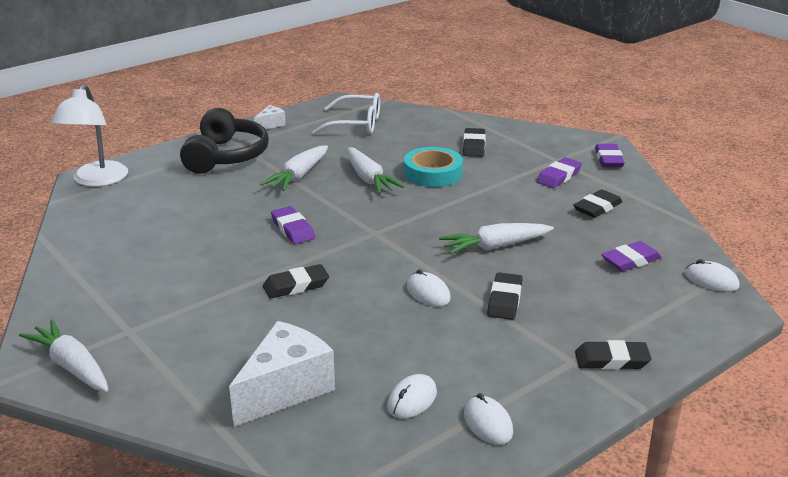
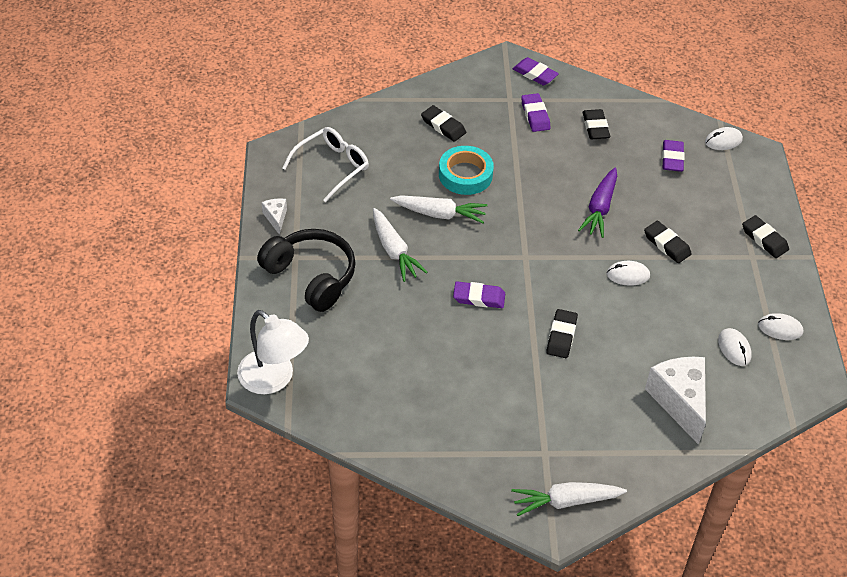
camera: 55 degrees left, 20 degrees up
(495, 246) = (600, 208): white carrot -> purple carrot
(611, 360) = (764, 239): black eraser -> black eraser turned 75 degrees counterclockwise

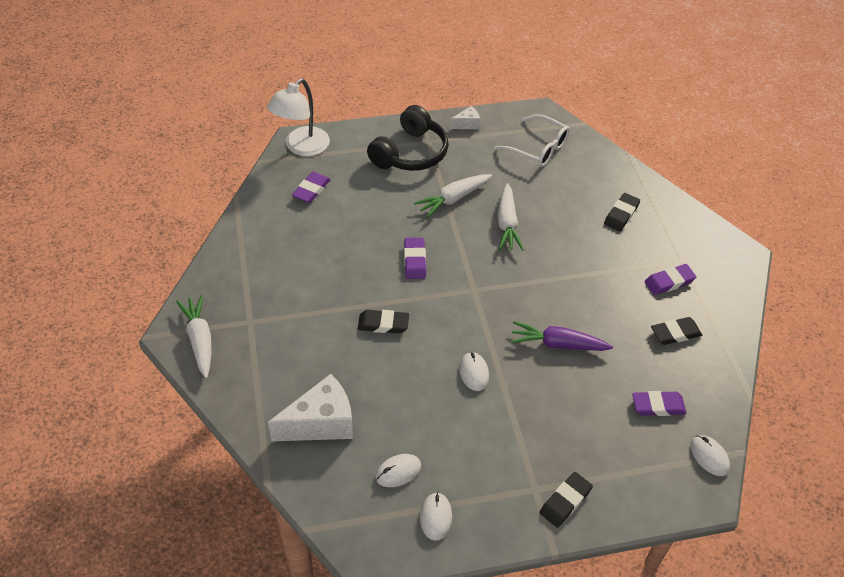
camera: 80 degrees right, 0 degrees up
(465, 175) = (563, 236): turquoise tape -> none
(535, 74) = (731, 277): purple eraser -> purple eraser (311, 190)
(666, 244) = (526, 405): black eraser -> none

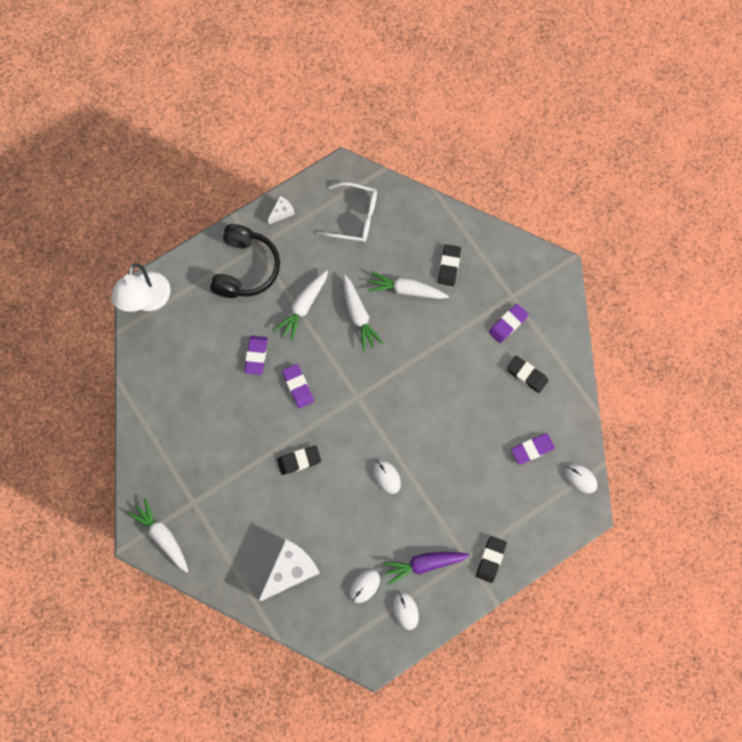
camera: 20 degrees left, 25 degrees up
(311, 190) = (179, 346): purple eraser -> purple eraser (256, 356)
(558, 344) = (440, 423): purple carrot -> purple carrot (424, 564)
(567, 219) = (406, 290): none -> white carrot
(675, 333) = (526, 375): black eraser -> black eraser turned 75 degrees clockwise

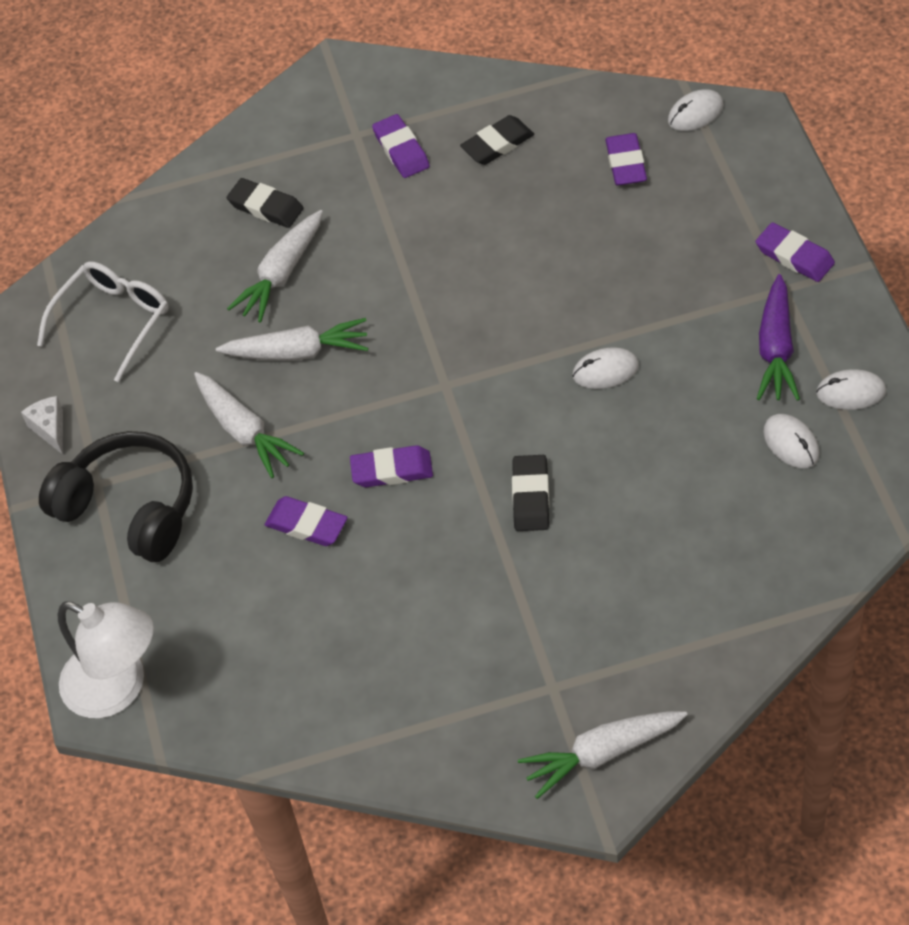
camera: 65 degrees left, 20 degrees down
(291, 570) = (730, 550): white cheese -> none
(490, 559) = (794, 256): black eraser -> purple eraser

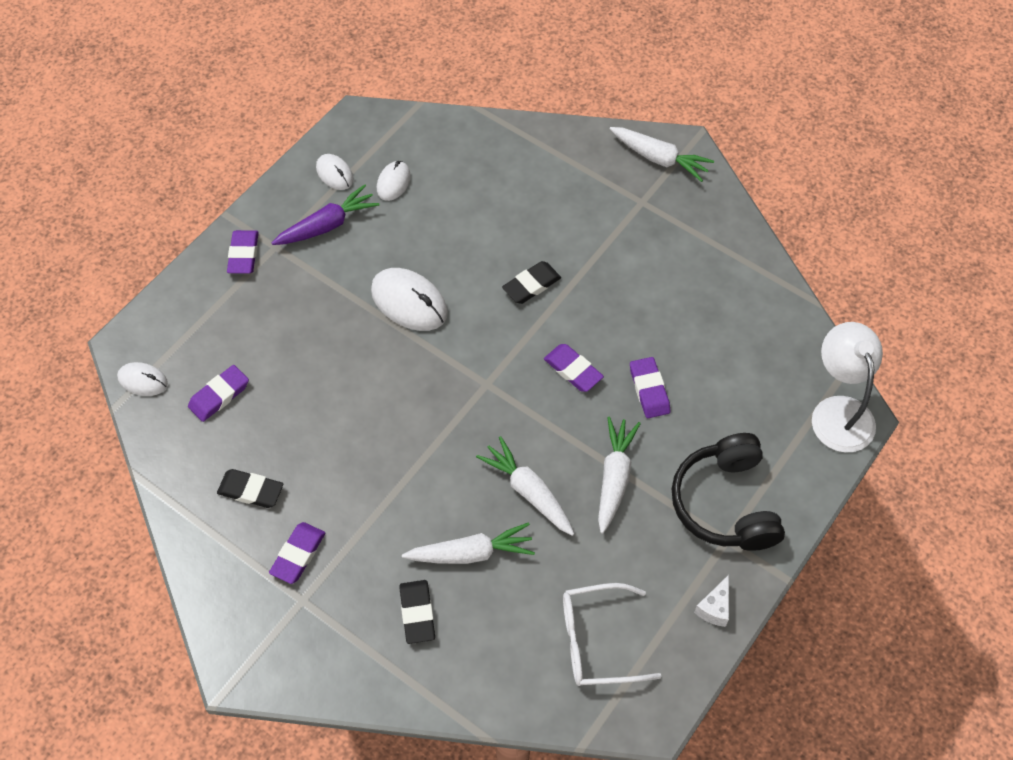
camera: 135 degrees left, 5 degrees up
(605, 371) = (409, 302): white mouse -> white mouse, size x1.72

